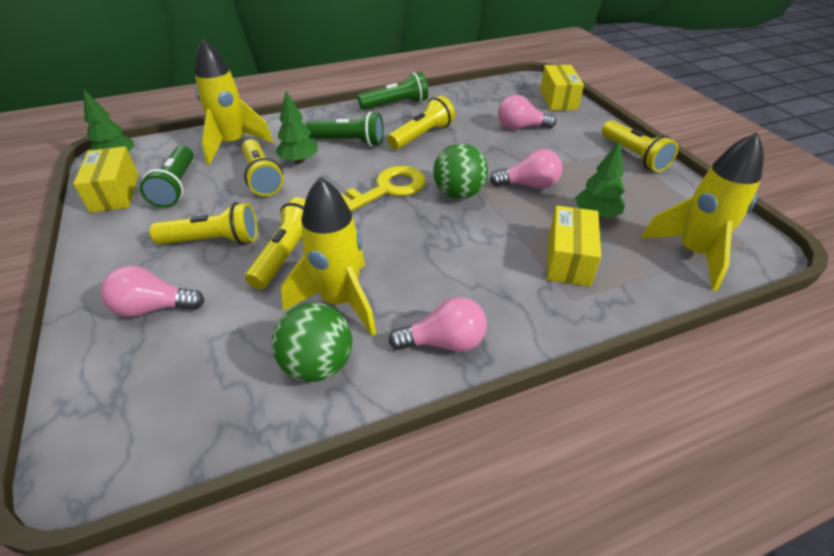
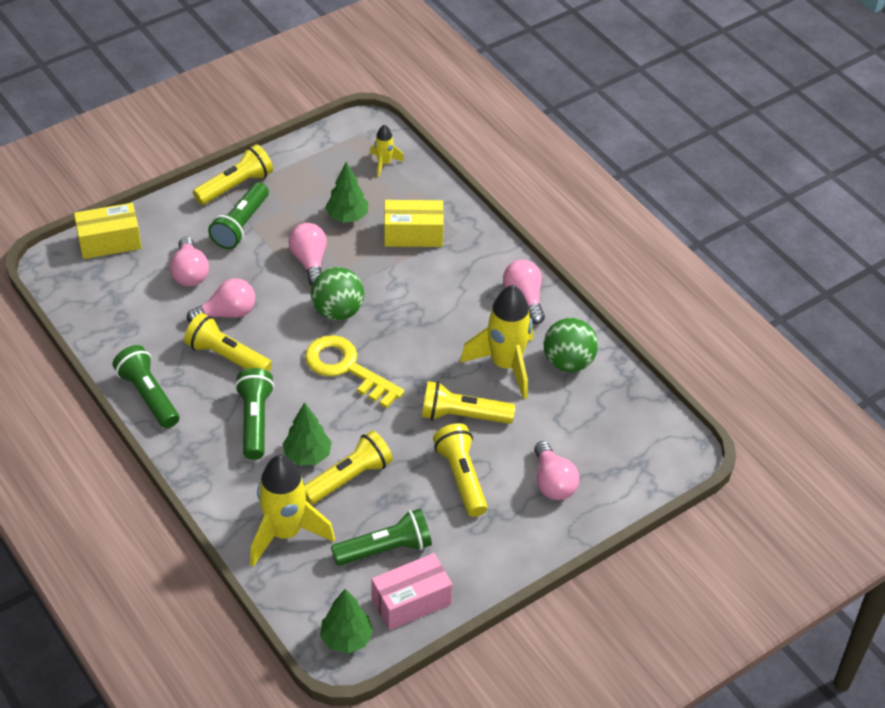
camera: 105 degrees left, 5 degrees up
(115, 193) = (411, 601): yellow box -> pink box
(470, 139) = (227, 313): none -> pink light bulb
(579, 154) = (241, 225): none -> green flashlight
(693, 253) = (384, 163): yellow rocket -> yellow rocket, size x0.49

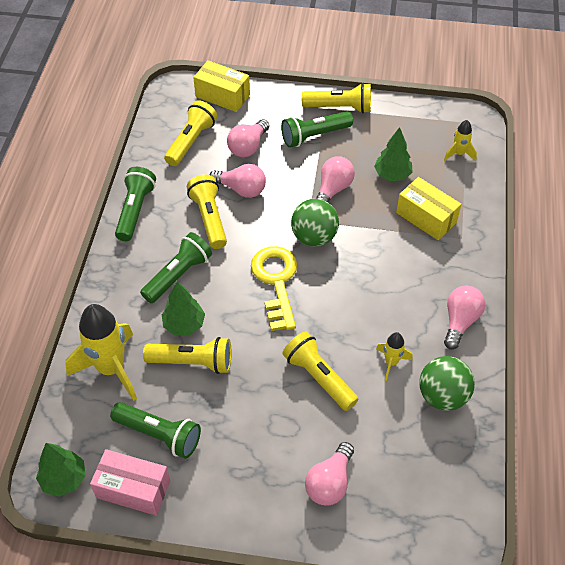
camera: 45 degrees right, 5 degrees up
(461, 477) = (268, 423): yellow flashlight -> yellow flashlight (191, 141)
(505, 365) = (391, 362): yellow rocket -> yellow rocket, size x0.49

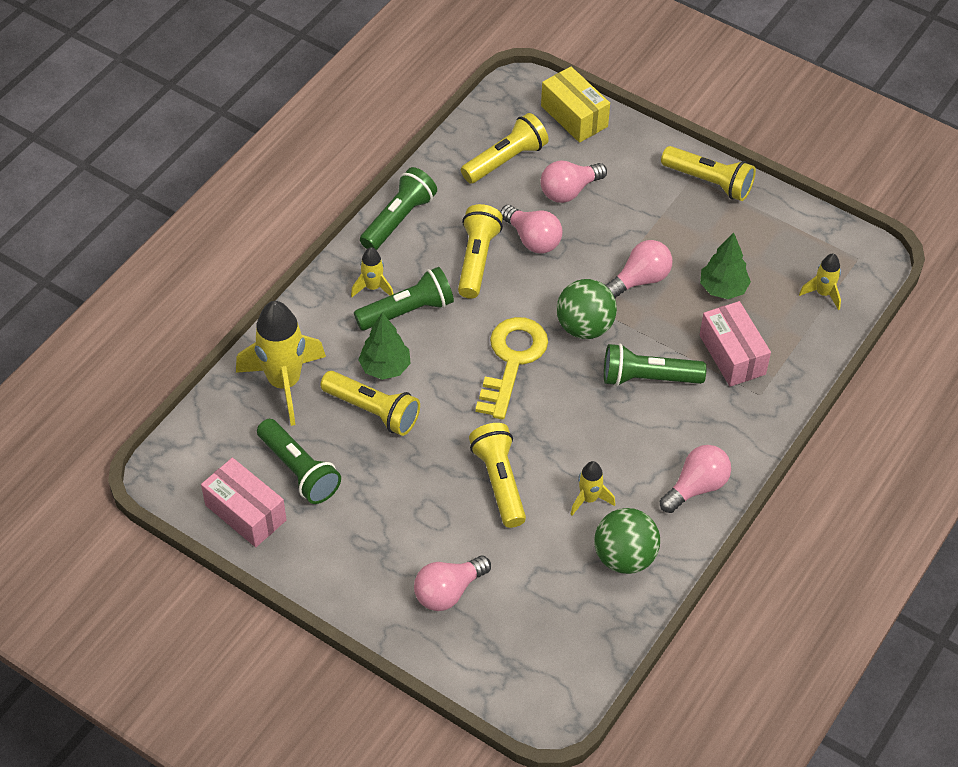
camera: 25 degrees right, 0 degrees up
(64, 479) = (183, 474): green tree -> none
(142, 268) = (373, 287): none -> yellow rocket
(314, 136) = (656, 206): green flashlight -> green flashlight (648, 378)
(426, 217) = (732, 355): yellow box -> pink box

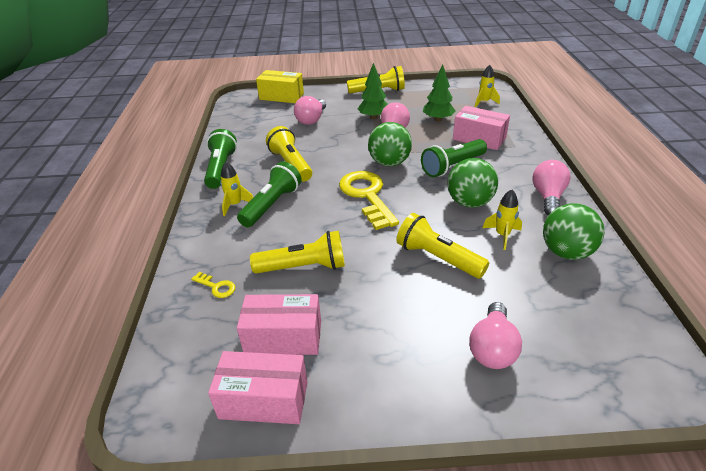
camera: 35 degrees left, 15 degrees down
(284, 383) = (216, 287): yellow rocket -> yellow key
(299, 470) = (283, 337): green flashlight -> pink box
(385, 367) = (287, 239): green tree -> green tree (373, 117)
(506, 160) = (262, 123): yellow flashlight -> none
(532, 239) = (314, 143): pink light bulb -> none
(605, 439) = (469, 203): none -> green ball

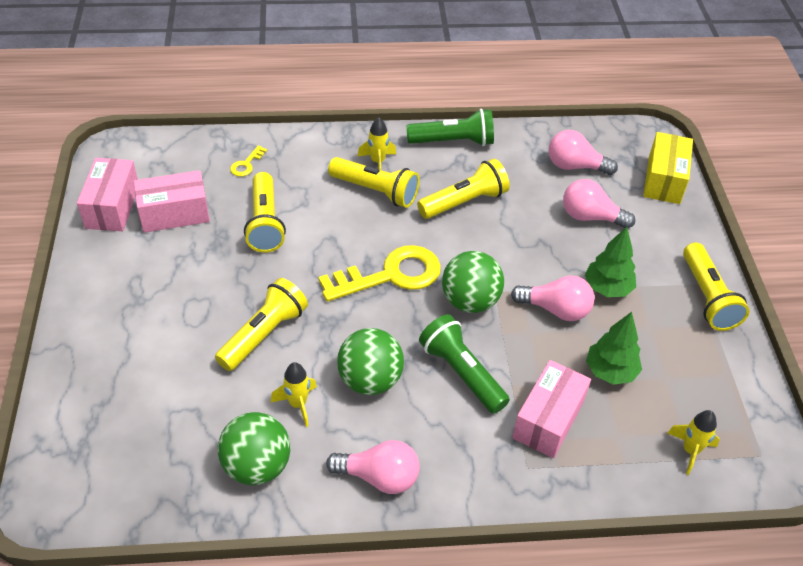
camera: 85 degrees right, 10 degrees up
(272, 205) = (376, 191): green flashlight -> yellow flashlight
(283, 337) = (174, 214): pink box -> pink box turned 75 degrees clockwise
(492, 348) = (127, 363): pink light bulb -> pink light bulb (575, 166)

